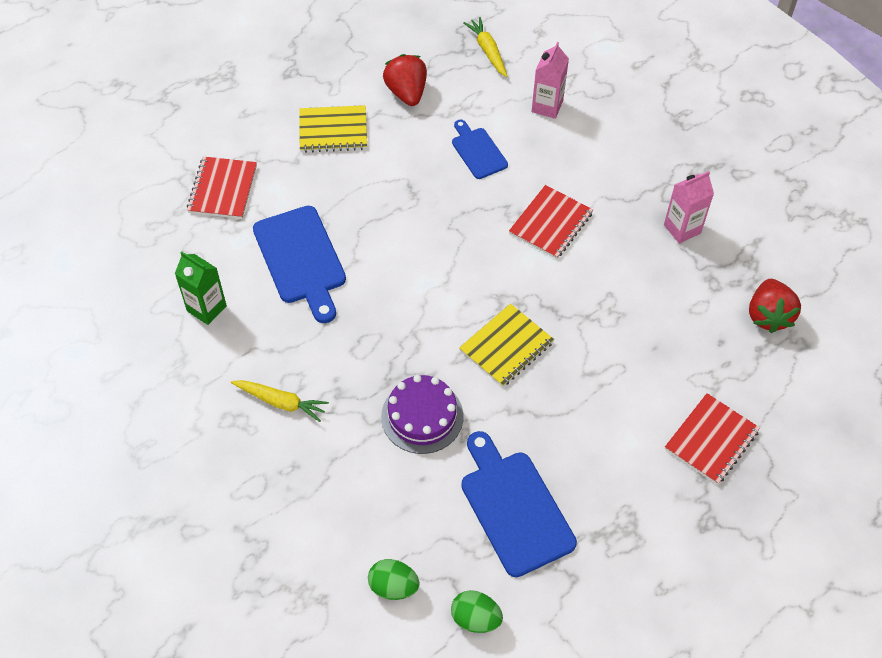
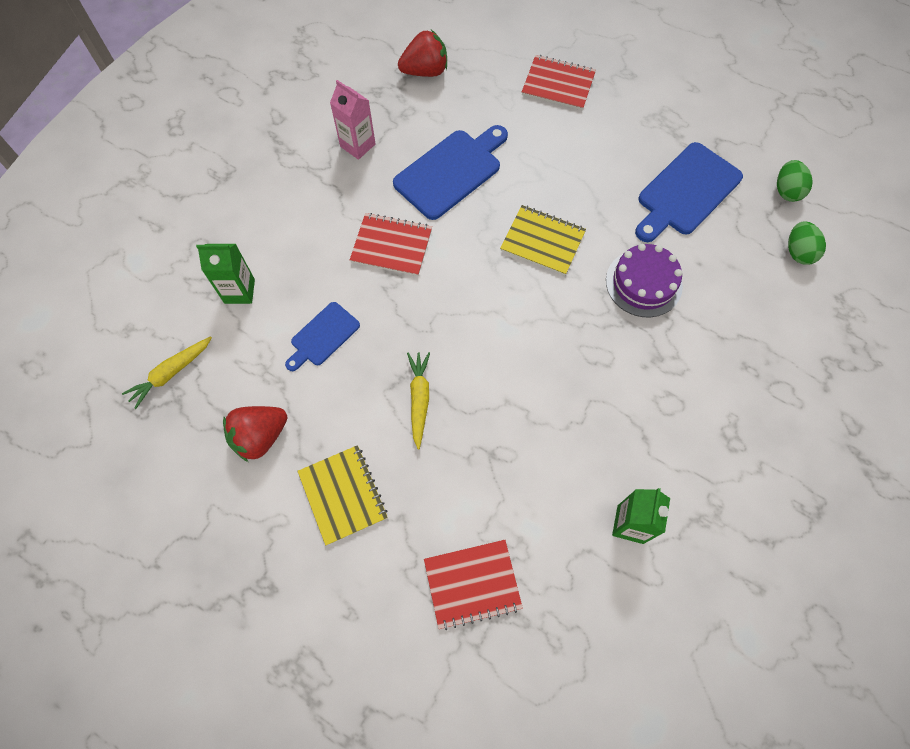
camera: 110 degrees left, 10 degrees up
(281, 402) = (693, 404): yellow carrot -> yellow carrot (419, 399)
(301, 259) = (529, 455): blue cutting board -> blue cutting board (451, 172)
(547, 106) = (239, 291): pink carton -> green carton

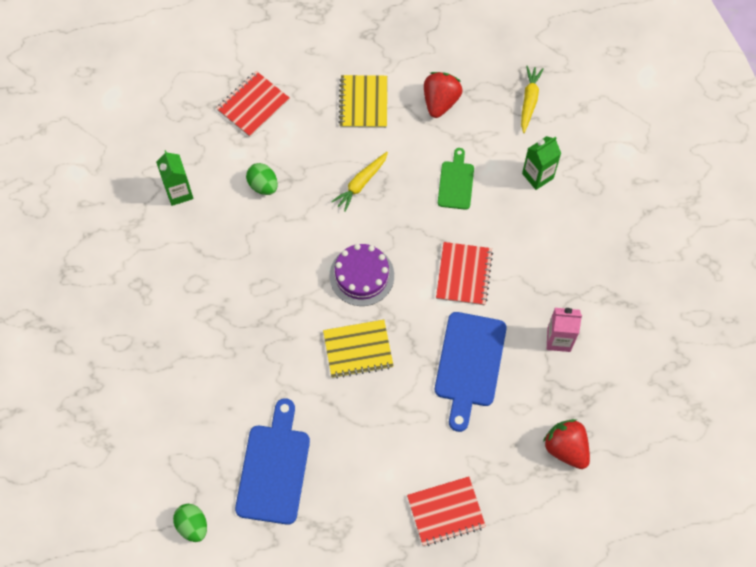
camera: 145 degrees right, 0 degrees up
(323, 336) = (456, 183): blue cutting board -> green cutting board
(343, 495) = (363, 103): yellow notebook -> yellow notebook turned 60 degrees clockwise
(391, 246) = (464, 274): red notebook -> red notebook turned 60 degrees counterclockwise
(419, 399) = (361, 183): yellow carrot -> yellow carrot turned 75 degrees clockwise
(425, 71) = (566, 448): red strawberry -> red strawberry turned 105 degrees clockwise
(643, 283) = (262, 364): purple cake -> purple cake (361, 275)
(798, 252) = (158, 469): green egg -> green egg (263, 185)

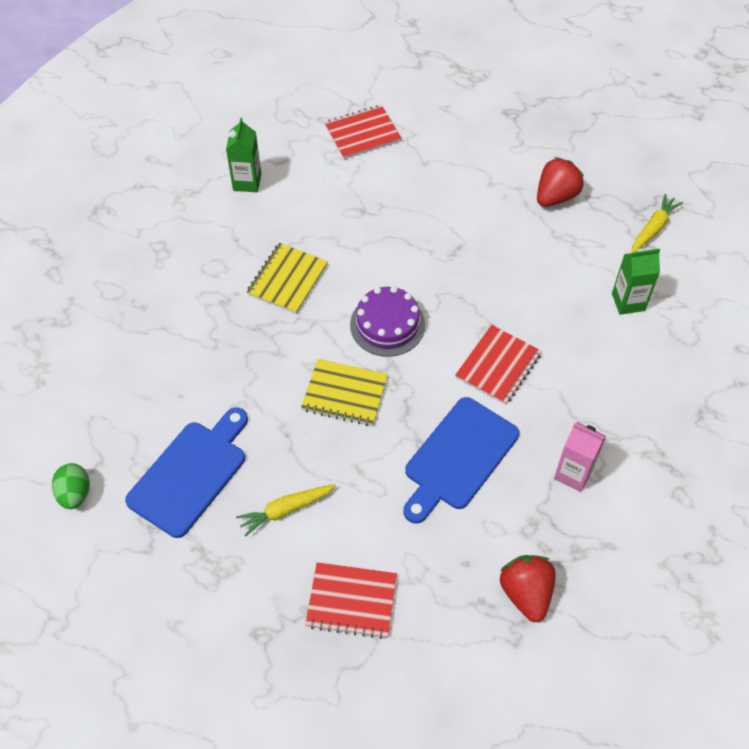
camera: 25 degrees right, 10 degrees down
(263, 185) = (332, 206): green egg -> none
(361, 183) = (433, 240): yellow carrot -> yellow carrot (285, 510)
(363, 103) = (474, 169): yellow notebook -> yellow notebook (287, 279)
(456, 183) = (534, 276): green cutting board -> none

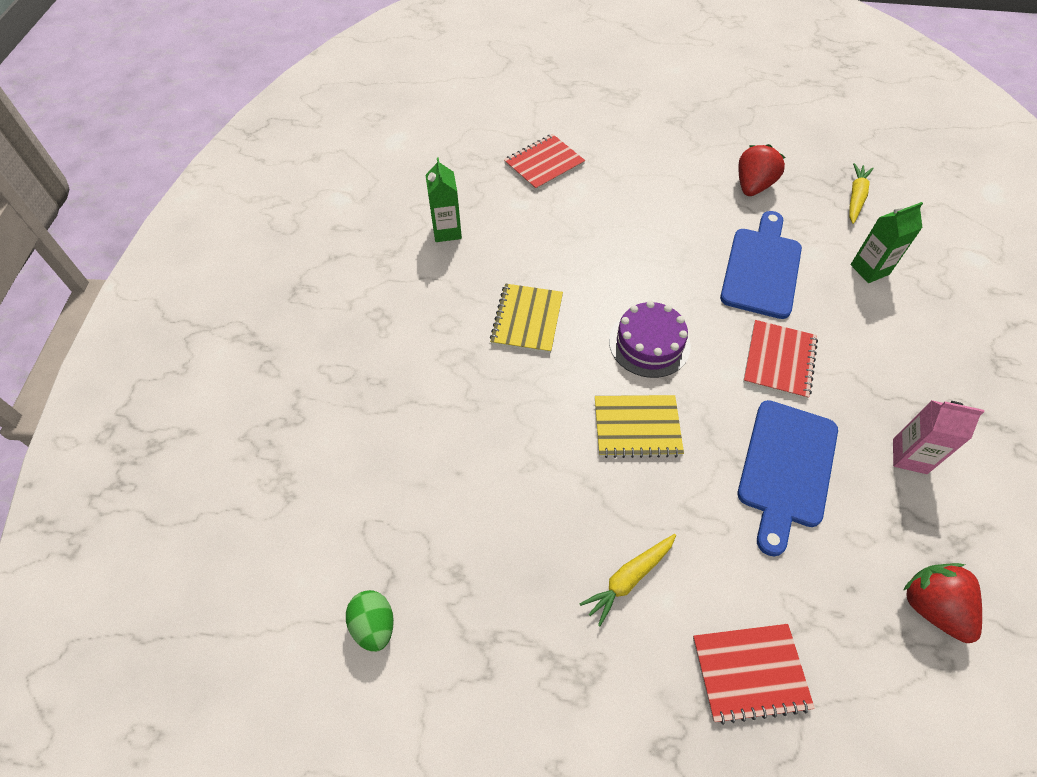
camera: 15 degrees left, 0 degrees up
(191, 474) = (504, 563): blue cutting board -> blue cutting board (762, 268)

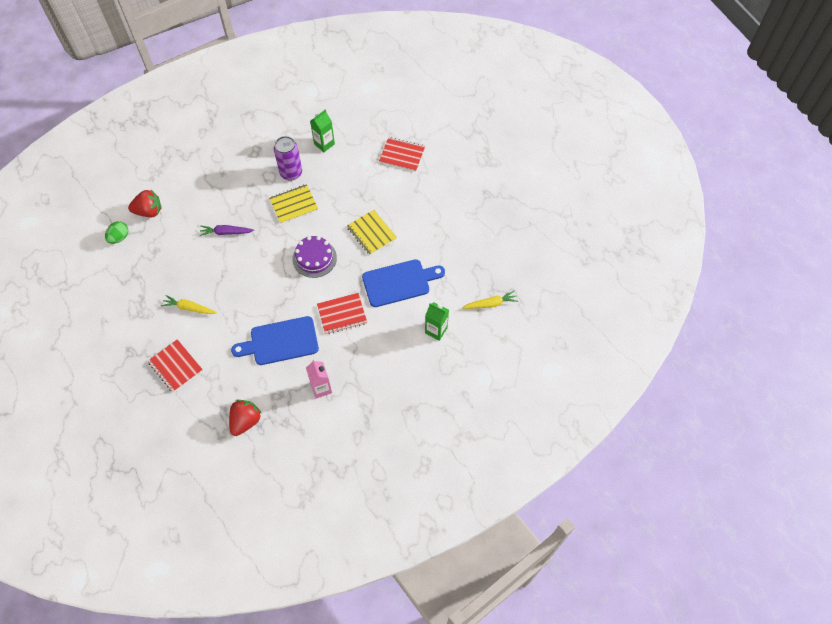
camera: 55 degrees right, 5 degrees up
(463, 294) = (291, 173): none -> purple can
(507, 437) = (226, 232): none -> purple carrot
(637, 427) = (263, 276): yellow notebook -> yellow notebook (371, 233)
(753, 186) = (460, 253): red strawberry -> red strawberry (149, 211)

